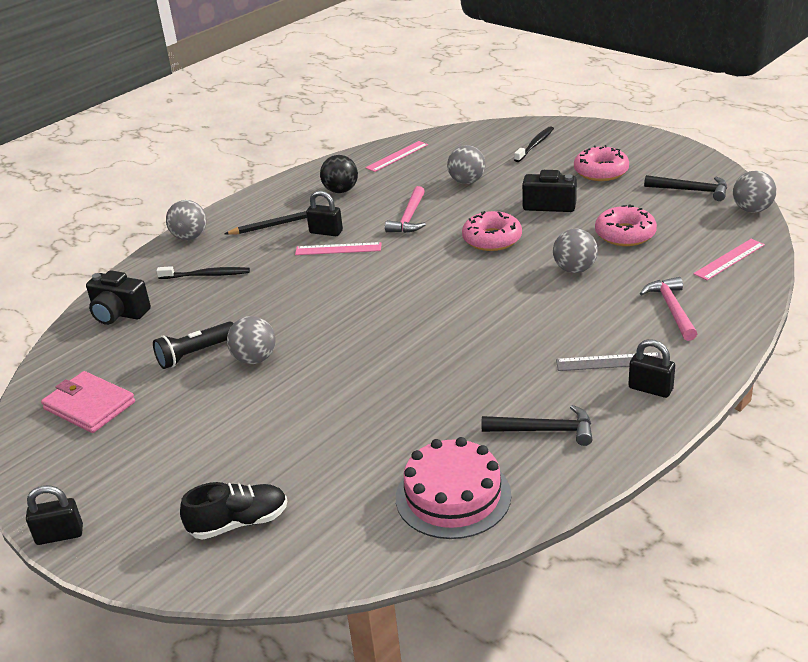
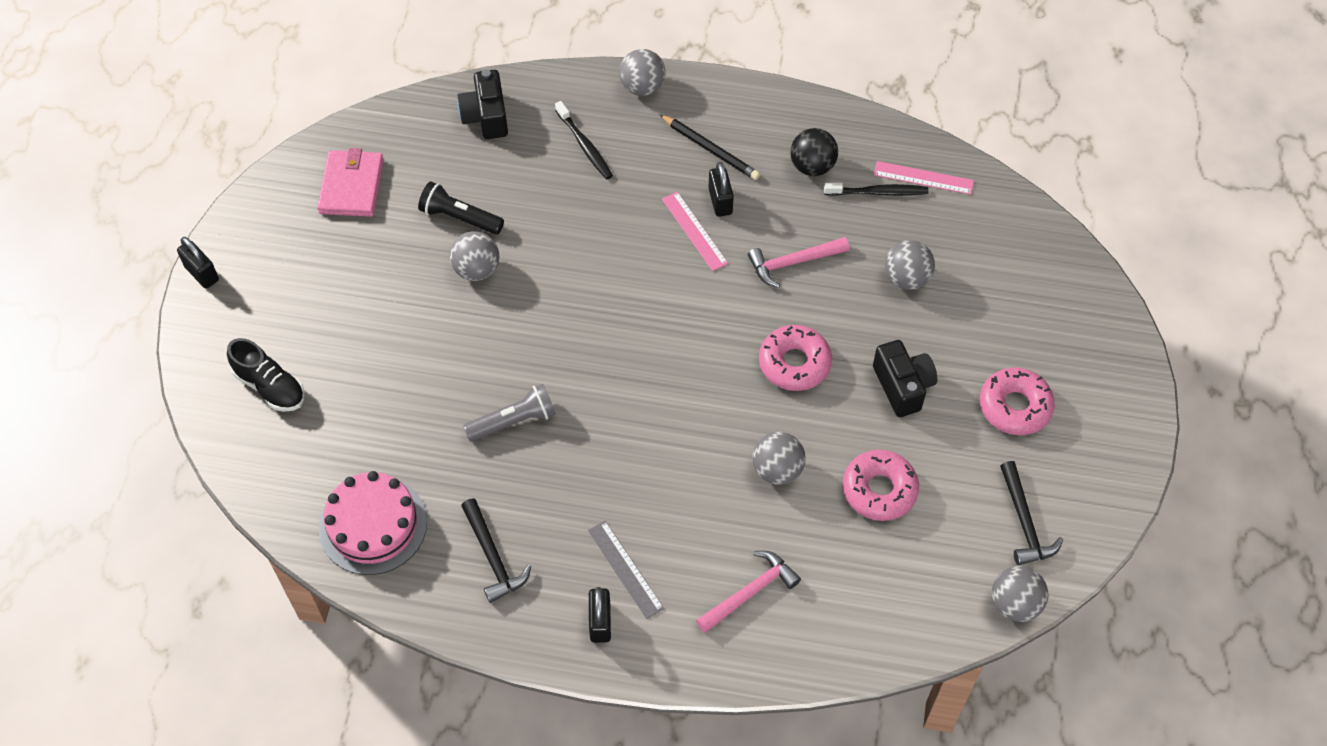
camera: 55 degrees right, 25 degrees up
(420, 380) = (514, 421): none -> grey flashlight
(535, 145) = (1041, 307): black toothbrush -> black toothbrush (878, 192)
(729, 259) = (884, 615): pink ruler -> none

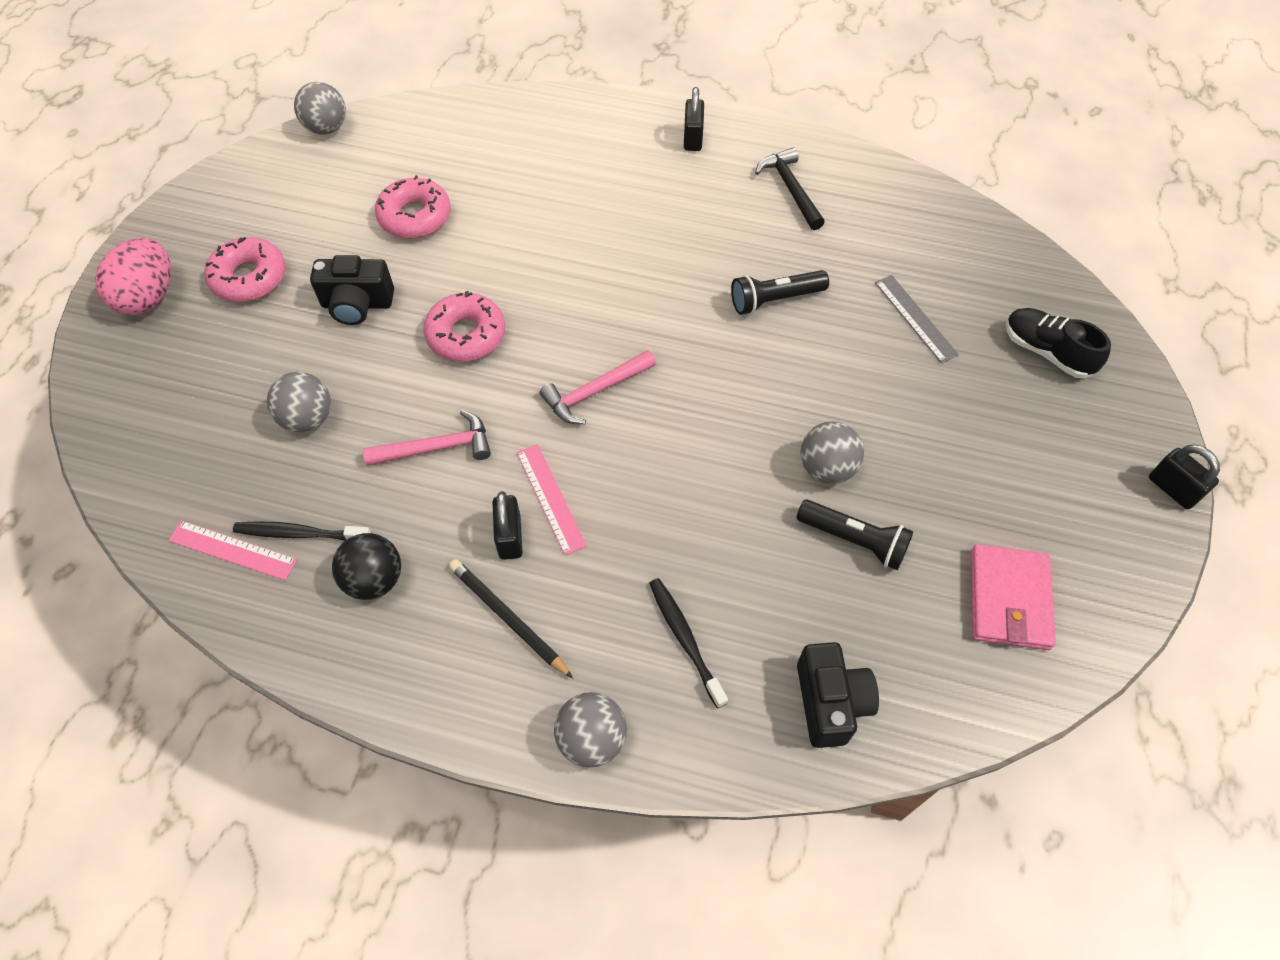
camera: 175 degrees left, 0 degrees up
(373, 525) = (908, 221): pink cake -> none
(514, 421) = (775, 300): grey flashlight -> black flashlight
(625, 569) = (667, 173): grey ruler -> grey ruler (915, 318)
(750, 592) = (557, 150): pink hammer -> pink hammer (595, 392)
(777, 470) = (509, 239): grey ball -> none
(902, 386) = (357, 304): black camera -> black camera turned 75 degrees counterclockwise
(1024, 522) = (289, 183): black hammer -> none
(1098, 379) = (148, 297): none -> pink egg

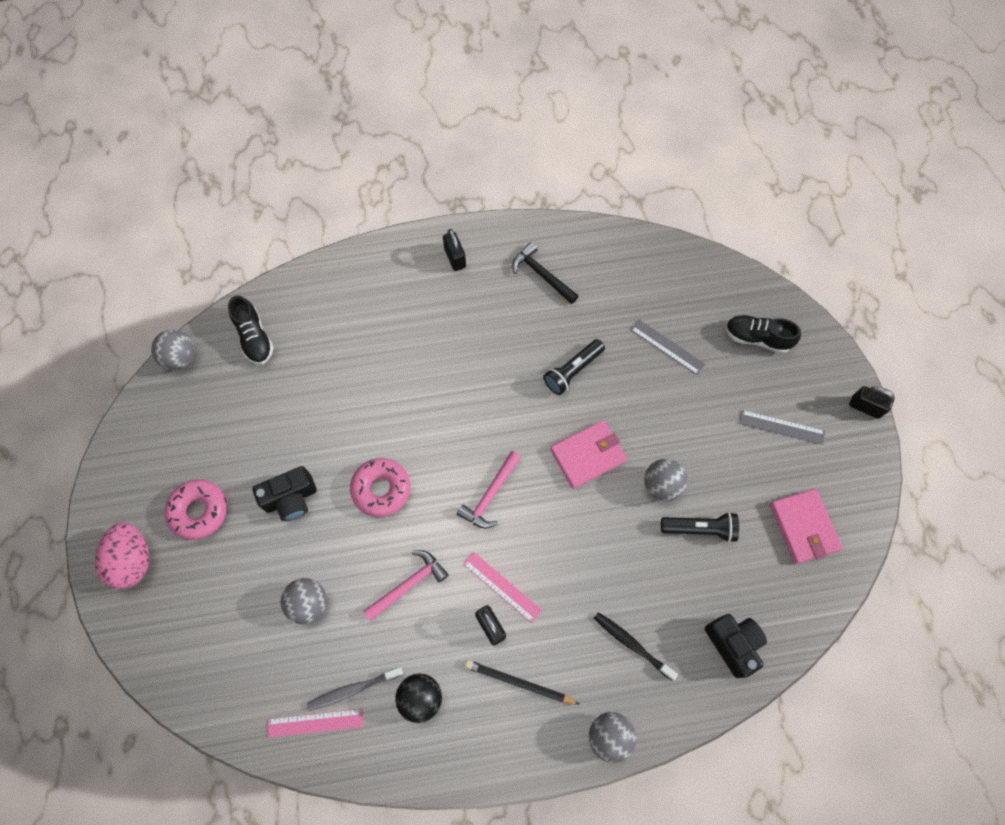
camera: 25 degrees left, 10 degrees up
(300, 533) = (353, 689): black toothbrush -> grey toothbrush
(415, 216) = (291, 408): pink donut -> none
(417, 137) = (254, 338): none -> black shoe
(745, 397) = (588, 455): none -> pink wallet
(1033, 466) = (782, 427): none -> grey ruler

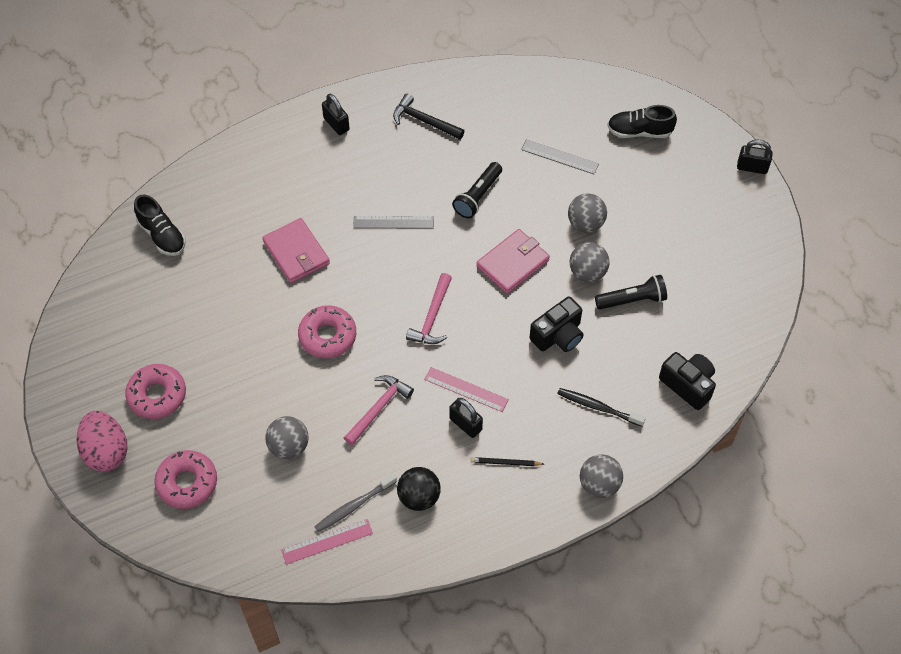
camera: 15 degrees left, 10 degrees down
(180, 357) = (93, 269): grey ball -> grey ball (585, 223)
(199, 617) = (187, 483): none -> pink donut
(291, 498) = (243, 364): black camera -> black camera (558, 335)
(519, 682) = (505, 463): black pencil -> black pencil, size x0.65
(782, 427) = (682, 200): grey ruler -> grey ruler (393, 222)
(803, 527) = (724, 277): pink wallet -> pink wallet (296, 253)

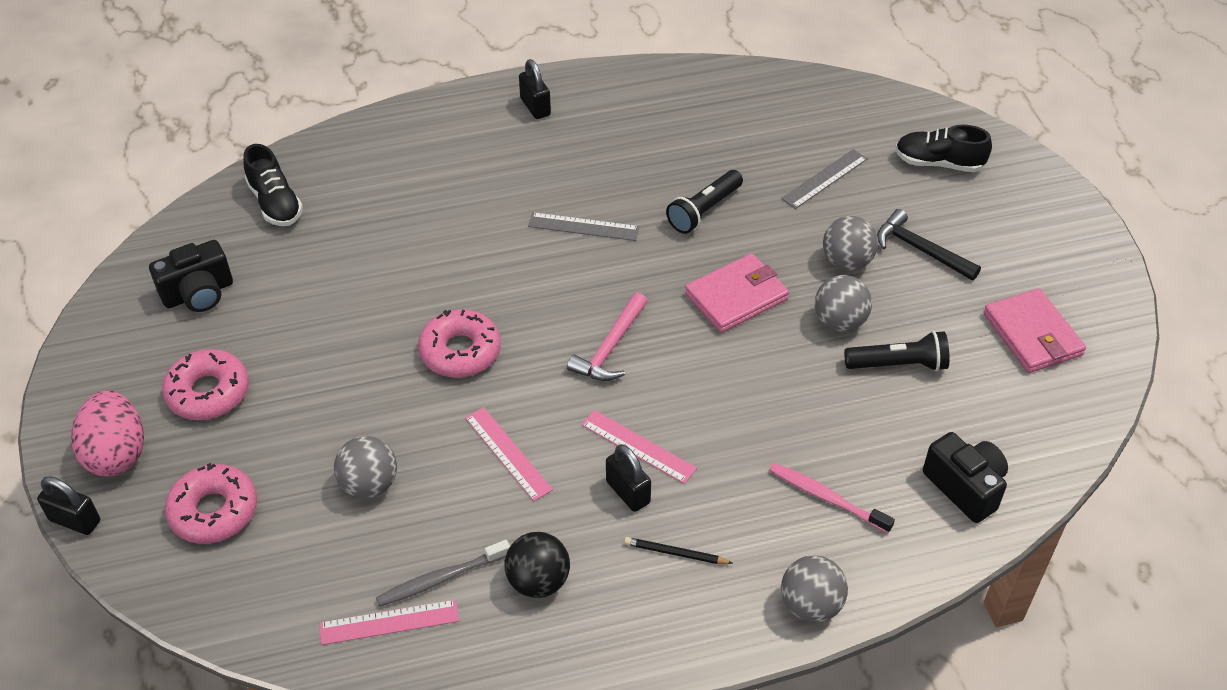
camera: 10 degrees right, 10 degrees down
(296, 253) = (444, 246): pink wallet -> pink wallet (1032, 334)
(378, 408) = (508, 453): pink hammer -> pink ruler
(424, 121) = (651, 117): black hammer -> black hammer (920, 250)
(558, 335) = (784, 395): black camera -> black camera (198, 293)
(560, 156) = (824, 178): grey ruler -> grey ruler turned 75 degrees counterclockwise
(598, 407) = (826, 497): black toothbrush -> pink toothbrush
(752, 167) = (1091, 223): black padlock -> black padlock (75, 520)

